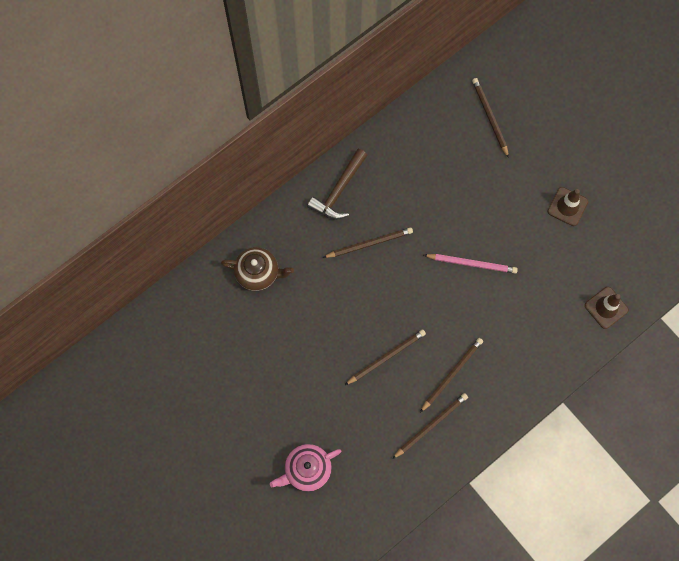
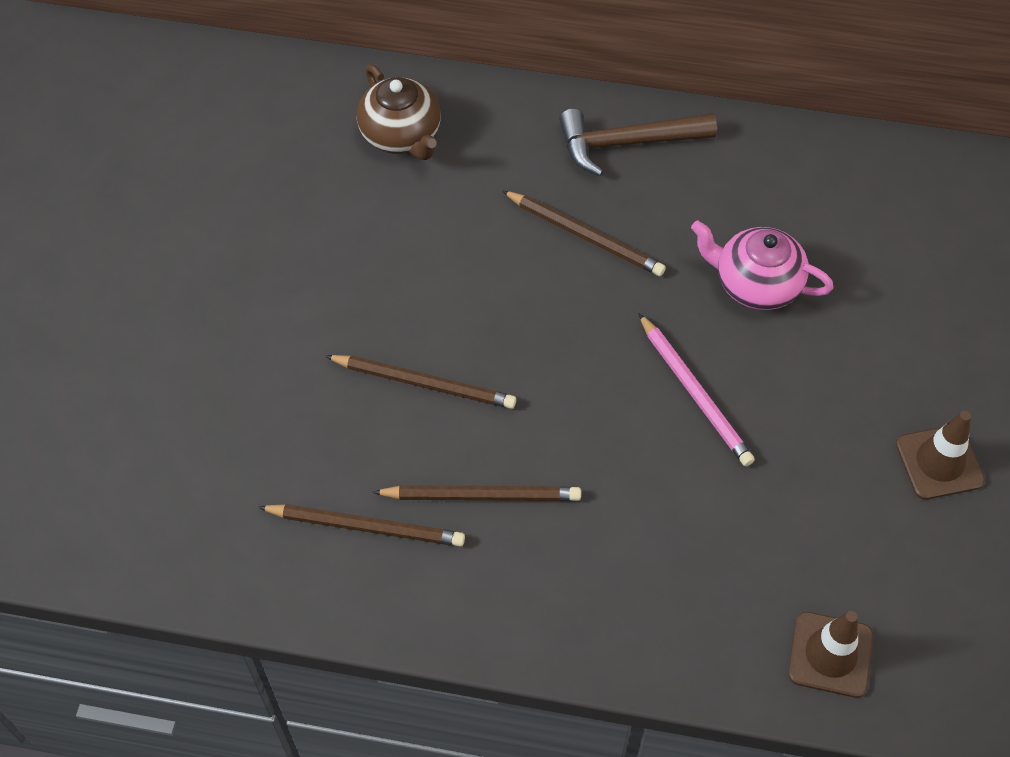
camera: 50 degrees right, 15 degrees down
(307, 470) = (143, 404): pink teapot -> pink teapot (756, 284)
(490, 117) = (957, 249): brown pencil -> none

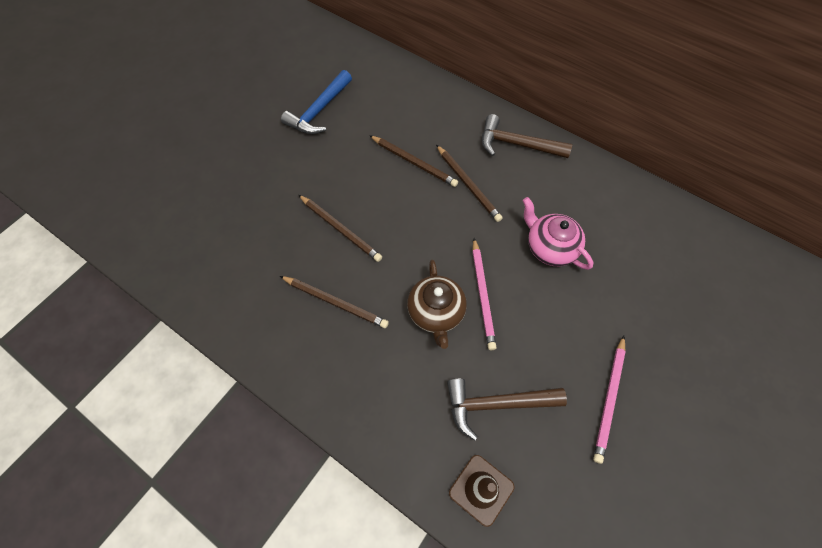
camera: 25 degrees right, 5 degrees up
(272, 205) = (319, 111): none -> blue hammer
(366, 526) = (267, 293): brown pencil -> brown pencil (414, 162)
(401, 135) = (401, 99): brown teapot -> brown teapot (436, 312)
(793, 536) = (496, 404): none -> brown hammer
(939, 462) = (609, 399): brown traffic cone -> pink pencil

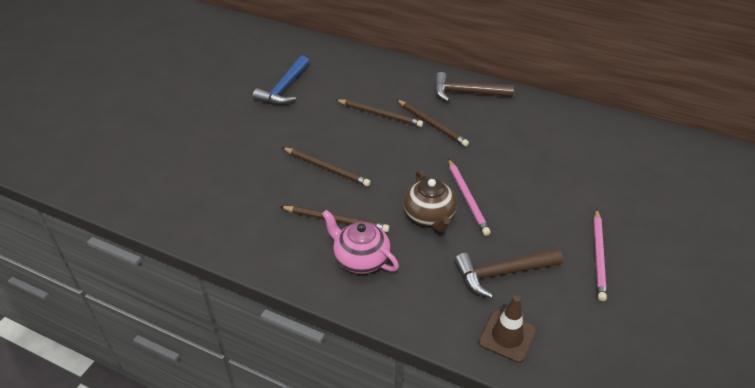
camera: 10 degrees left, 20 degrees down
(550, 247) = (515, 159): pink teapot -> pink teapot (360, 259)

